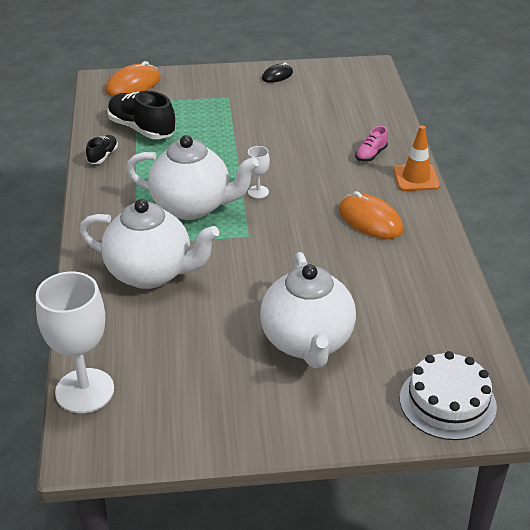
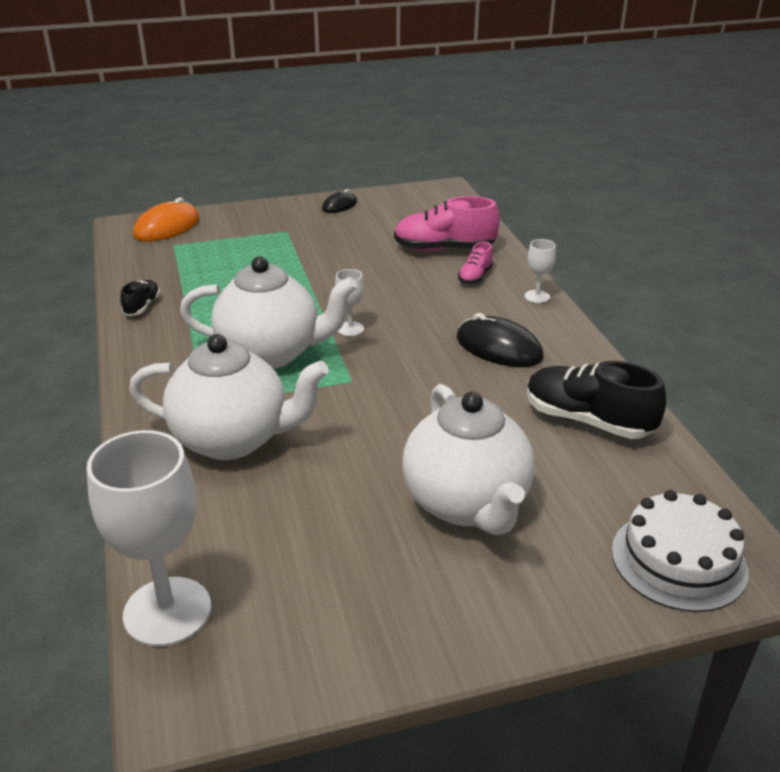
camera: 10 degrees left, 5 degrees down
(141, 129) = (187, 273): black shoe -> black shoe (587, 421)
(353, 126) = (444, 249): none -> pink shoe
(370, 220) = (499, 347): orange mouse -> black mouse
(416, 178) = (537, 296): orange traffic cone -> white goblet

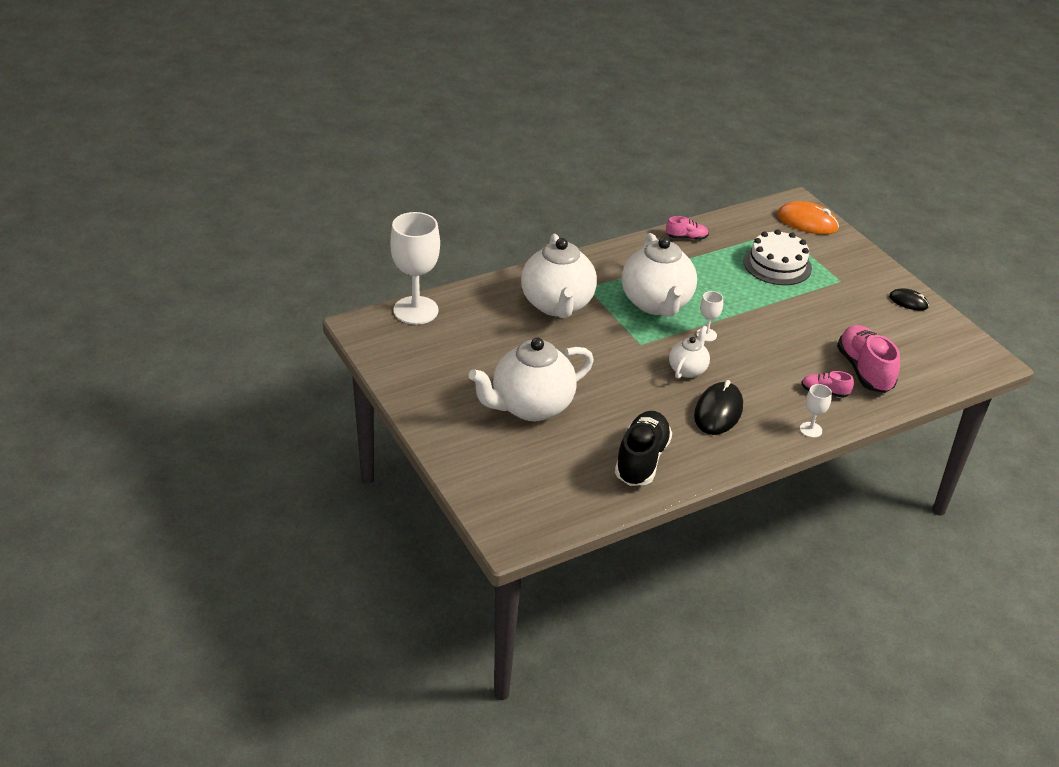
camera: 75 degrees right, 5 degrees up
(142, 306) = (686, 238): black shoe -> pink shoe
(415, 354) = (688, 369): none -> white teapot
(678, 560) = (509, 500): white cake -> white cake (777, 265)

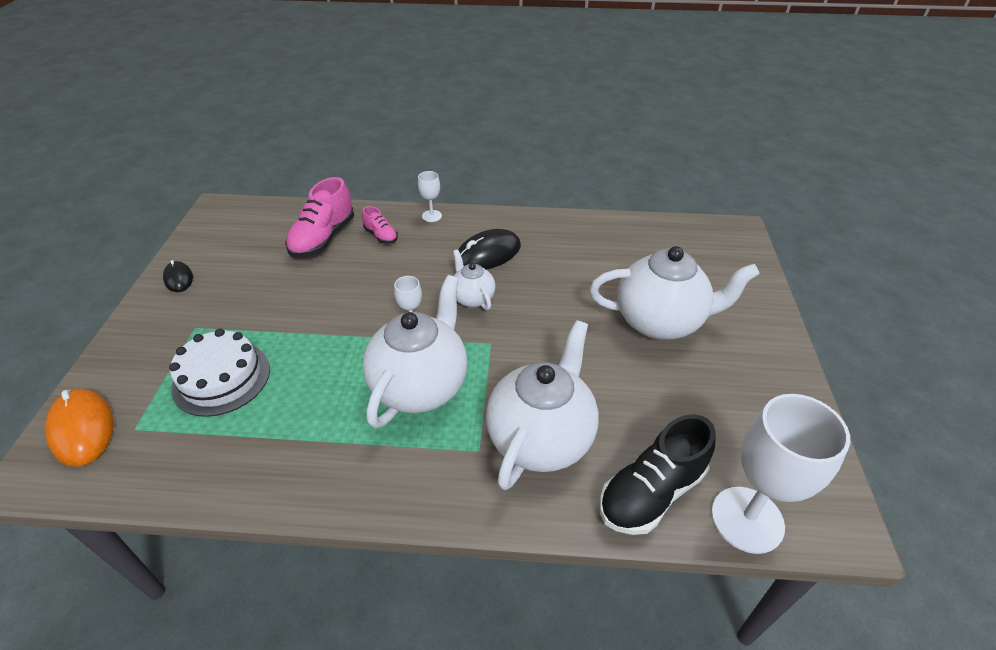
camera: 145 degrees left, 5 degrees up
(641, 460) = (591, 243): black shoe -> black shoe (651, 492)
(686, 238) = (259, 479): pink shoe -> none
(688, 369) = (472, 298): white teapot -> white teapot turned 90 degrees clockwise

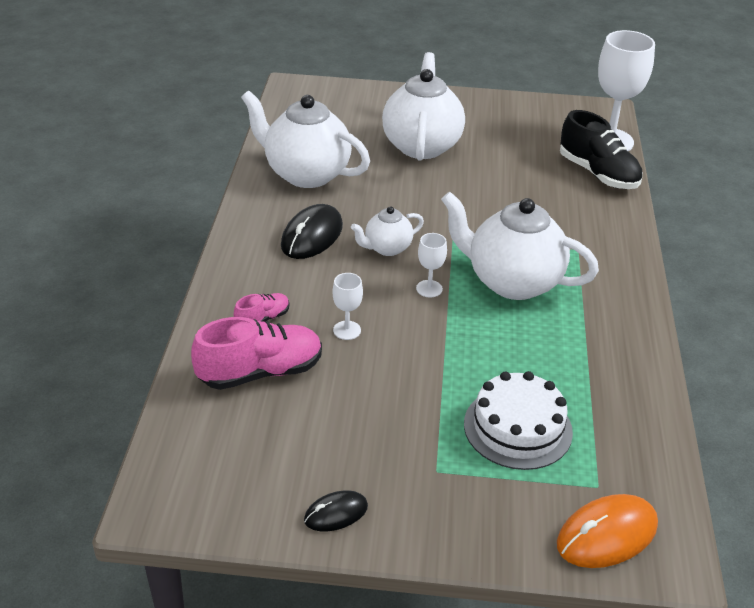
camera: 90 degrees left, 5 degrees down
(323, 239) = (260, 372): pink shoe -> pink shoe turned 45 degrees counterclockwise
(431, 216) = (226, 277): white goblet -> white goblet (347, 330)
(488, 254) = (312, 236): black mouse -> black mouse turned 60 degrees clockwise
(541, 438) = (559, 217): white teapot -> white teapot (306, 174)

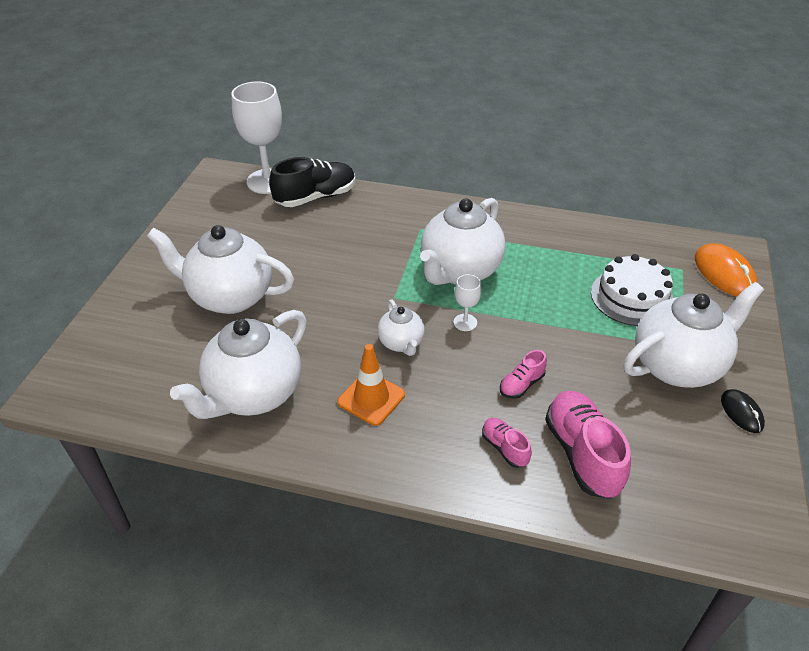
camera: 80 degrees left, 5 degrees up
(312, 236) = (371, 398): black mouse -> orange traffic cone
(347, 330) = (521, 384): white goblet -> pink shoe
(403, 461) = (677, 365): none -> white teapot

